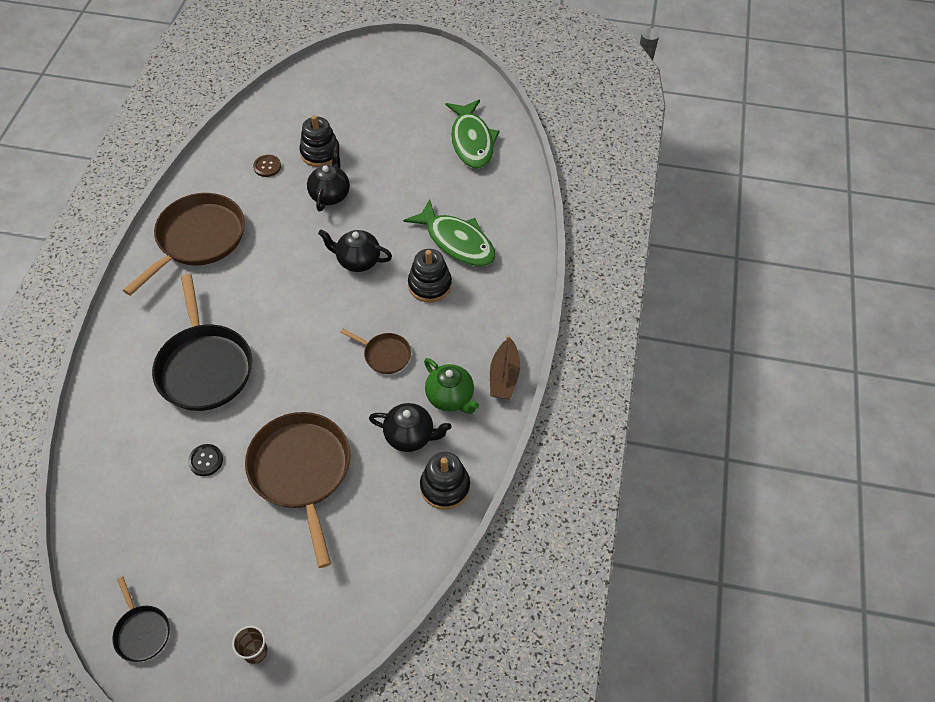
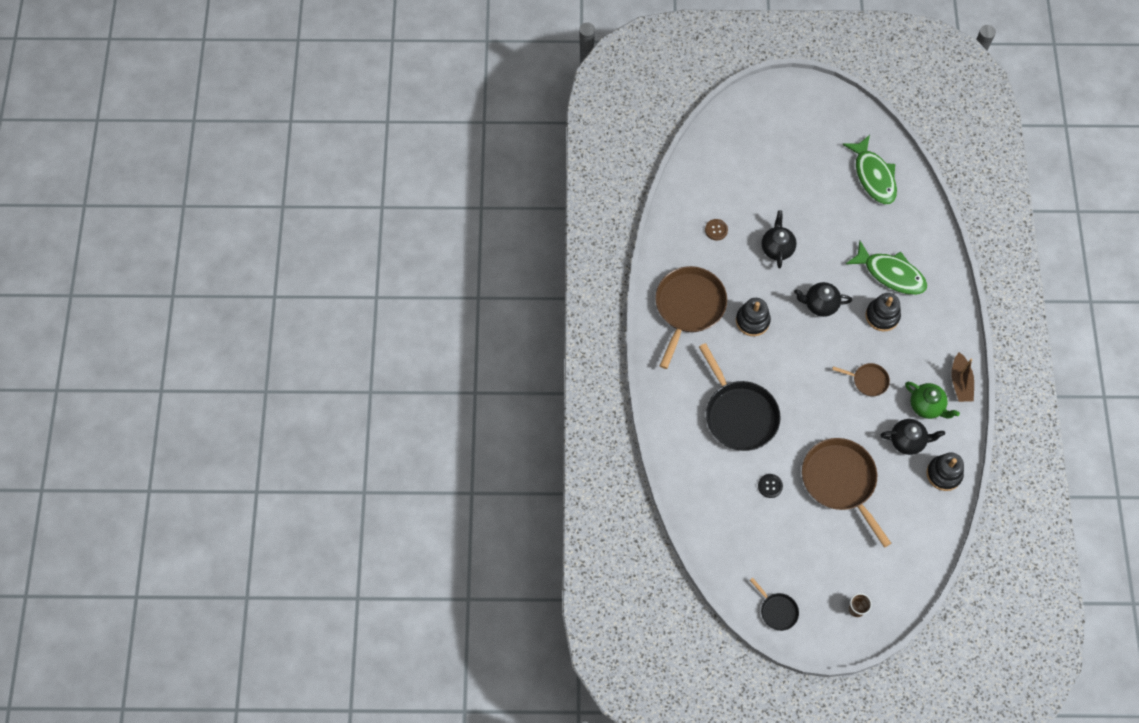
camera: 10 degrees left, 10 degrees up
(320, 153) = (754, 209): black stacking toy -> black stacking toy (752, 321)

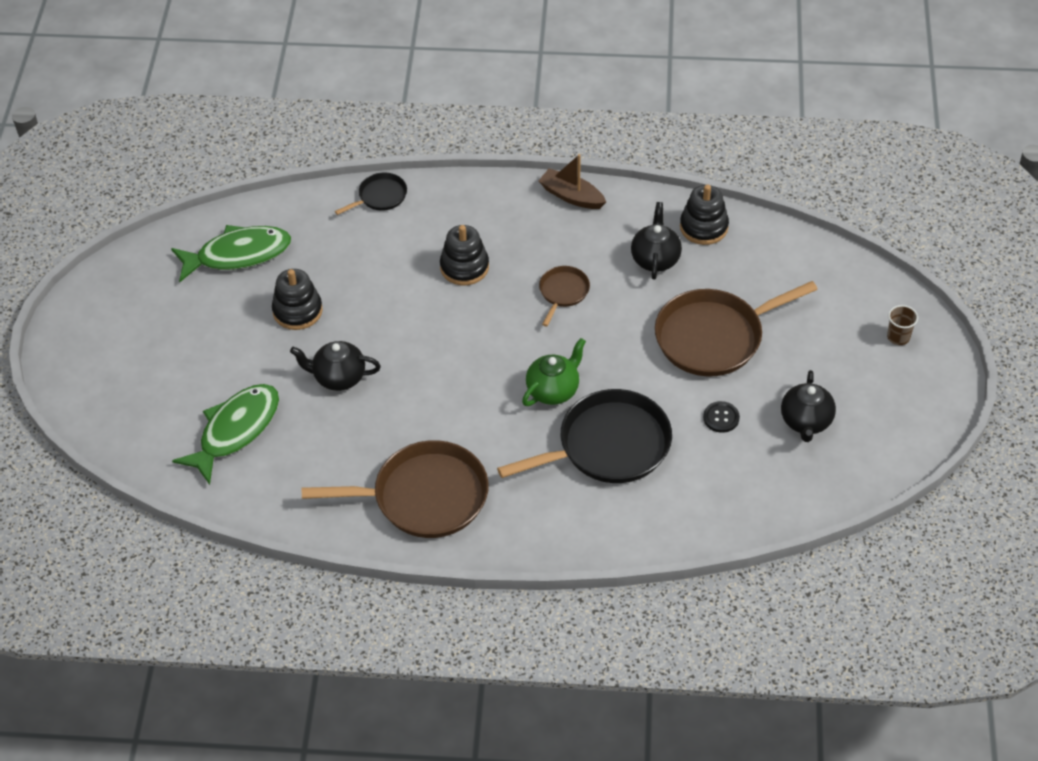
camera: 85 degrees left, 15 degrees down
(688, 307) = (424, 496): brown pan -> brown pan turned 150 degrees clockwise
(716, 230) = (295, 451): brown button -> none
(752, 321) = (456, 417): black stacking toy -> black stacking toy (297, 311)
(777, 611) = (907, 425): black pan -> black pan (380, 196)
(820, 304) = (438, 335): black teapot -> black teapot (806, 422)
(891, 274) = (399, 251): green fish -> green fish (235, 430)
(927, 406) = (605, 234): green teapot -> green teapot (553, 390)
(960, 382) = (571, 196): brown boat -> brown boat turned 150 degrees counterclockwise

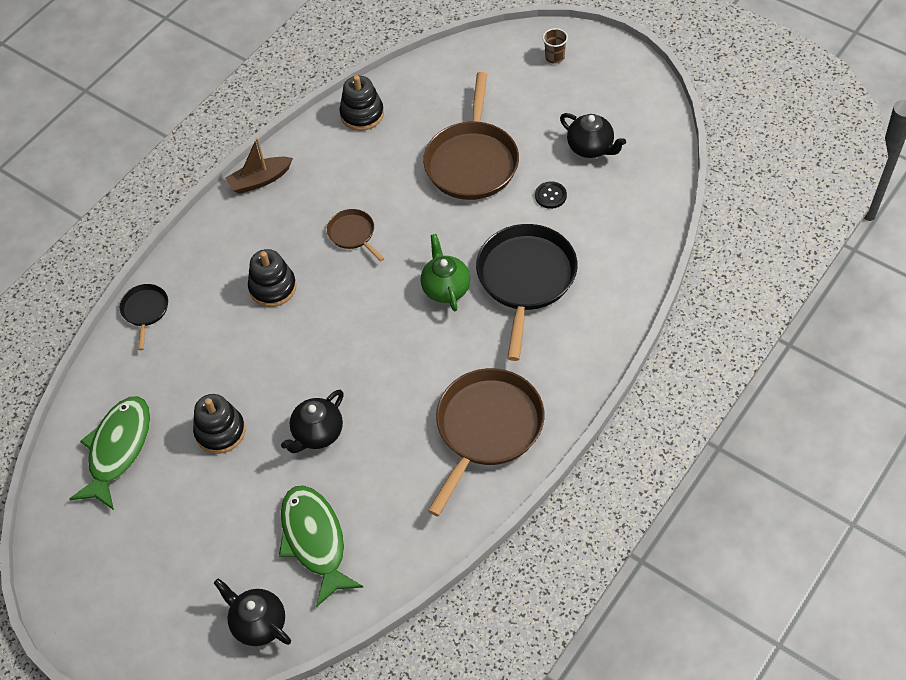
camera: 55 degrees left, 5 degrees up
(655, 259) = (368, 159): black teapot -> black teapot (258, 623)

